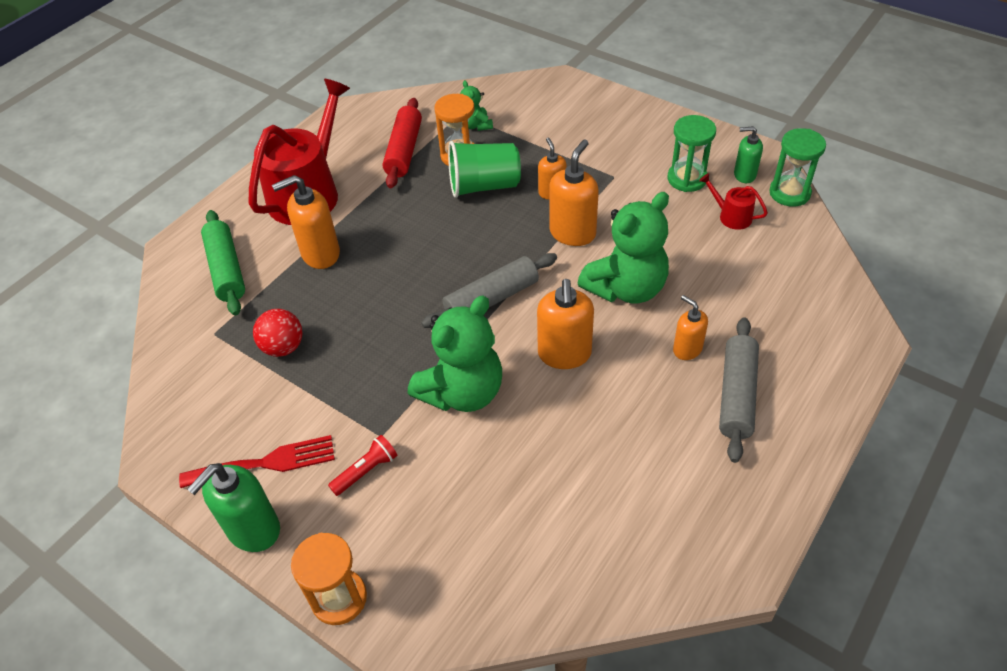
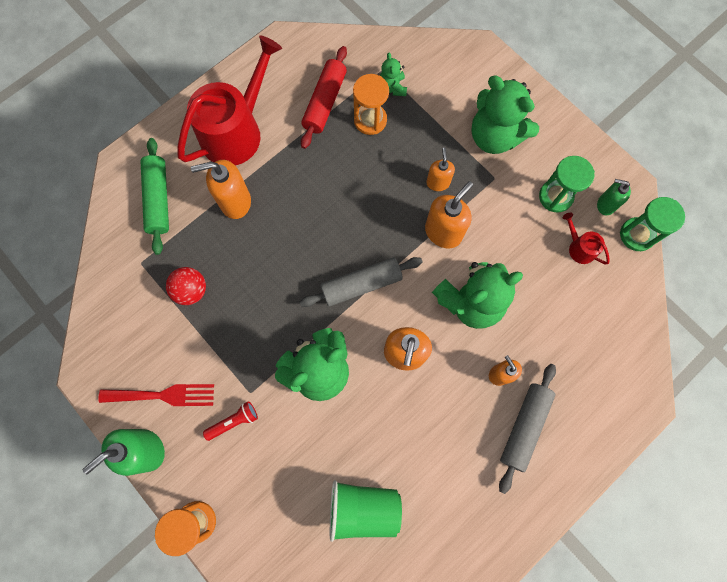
camera: 10 degrees right, 25 degrees up
(484, 186) = (383, 161): green cup -> green cup (363, 508)
(601, 143) = (494, 136): none -> green teddy bear

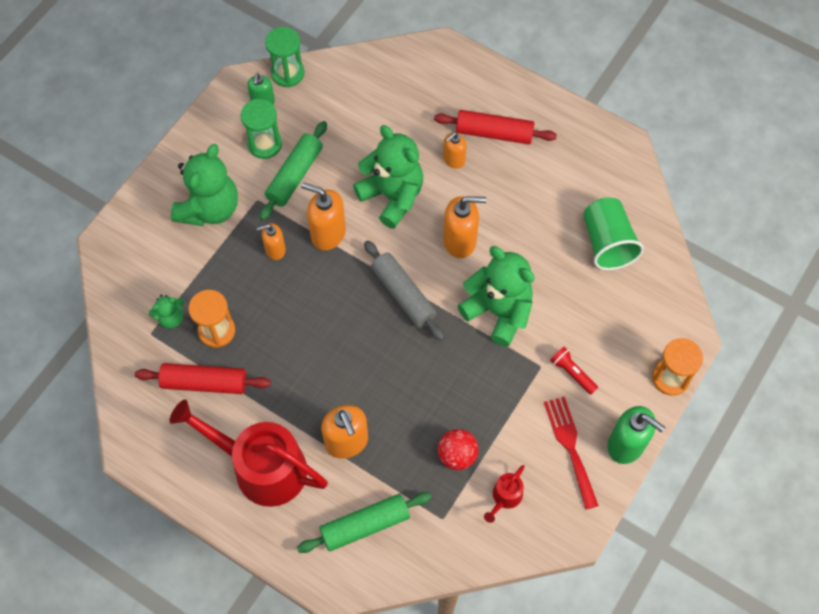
camera: 105 degrees left, 10 degrees down
(514, 216) = (295, 175): none -> green rolling pin
(524, 427) = (494, 133): grey rolling pin -> red rolling pin
(579, 248) = (313, 117): red watering can -> red watering can (505, 497)

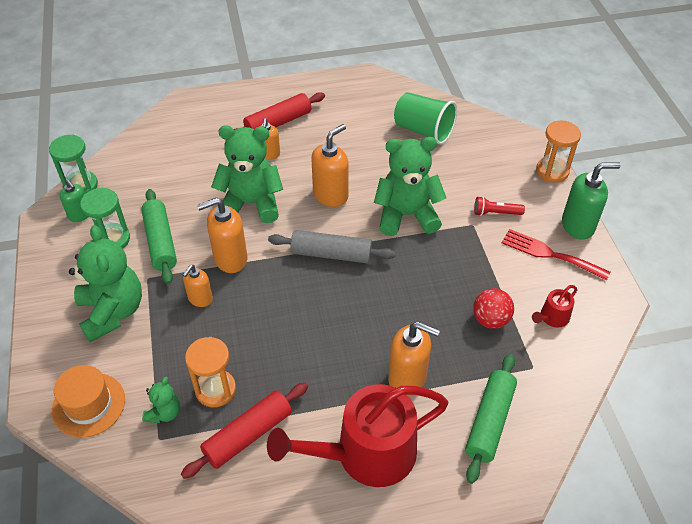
camera: 45 degrees left, 15 degrees down
(133, 269) = (88, 405): none -> orange hat
(505, 497) = (552, 317): red watering can -> red watering can turned 60 degrees clockwise

